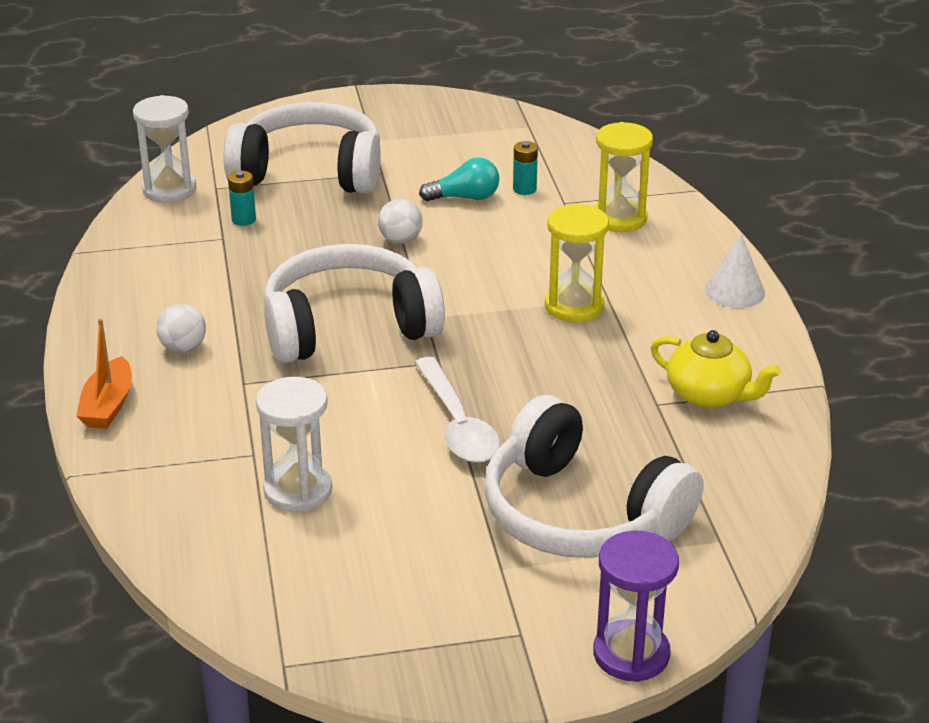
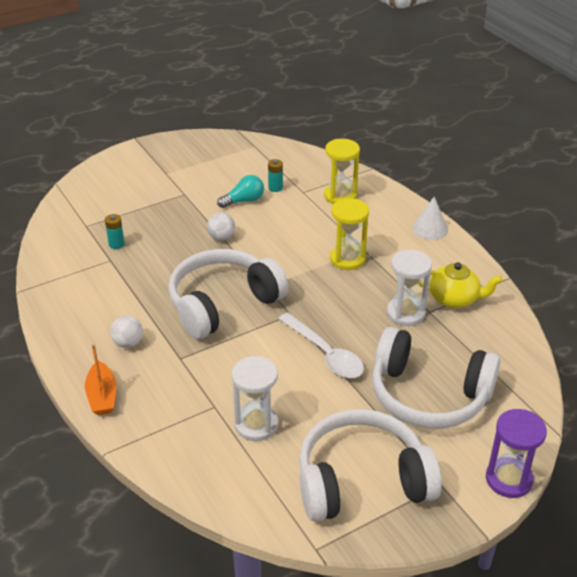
camera: 20 degrees left, 5 degrees up
(169, 190) = (57, 233): white hourglass -> white hourglass (406, 313)
(309, 172) = (139, 202): white headphones -> white headphones (362, 480)

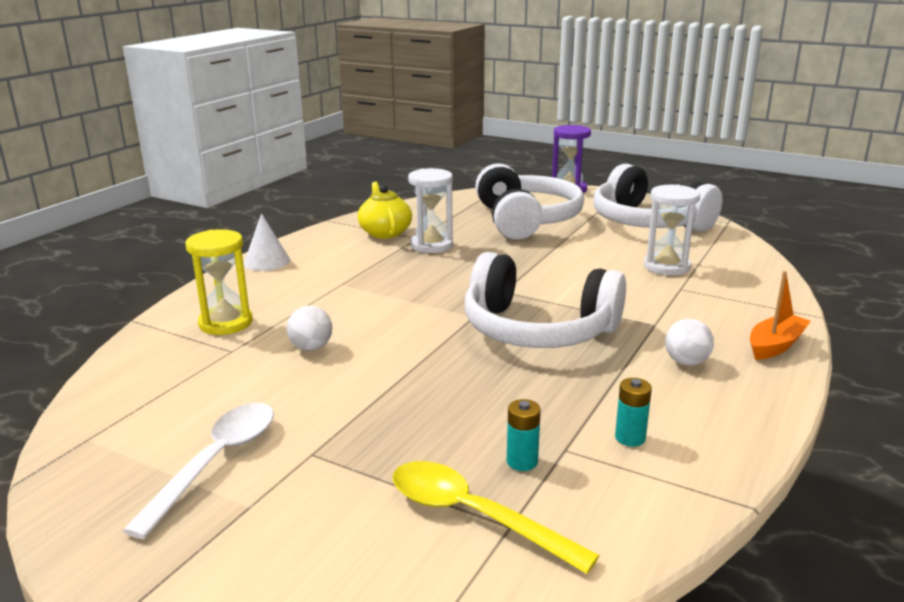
camera: 120 degrees left, 15 degrees down
(101, 219) = (473, 515): none -> yellow spoon
(221, 237) = (406, 375): white ball -> white ball (311, 347)
(243, 201) = (291, 389): turquoise light bulb -> none
(275, 188) = (234, 374): turquoise battery -> turquoise battery (630, 438)
(325, 354) = (537, 262): white spoon -> white spoon (217, 461)
(347, 259) = (370, 287): yellow hourglass -> none

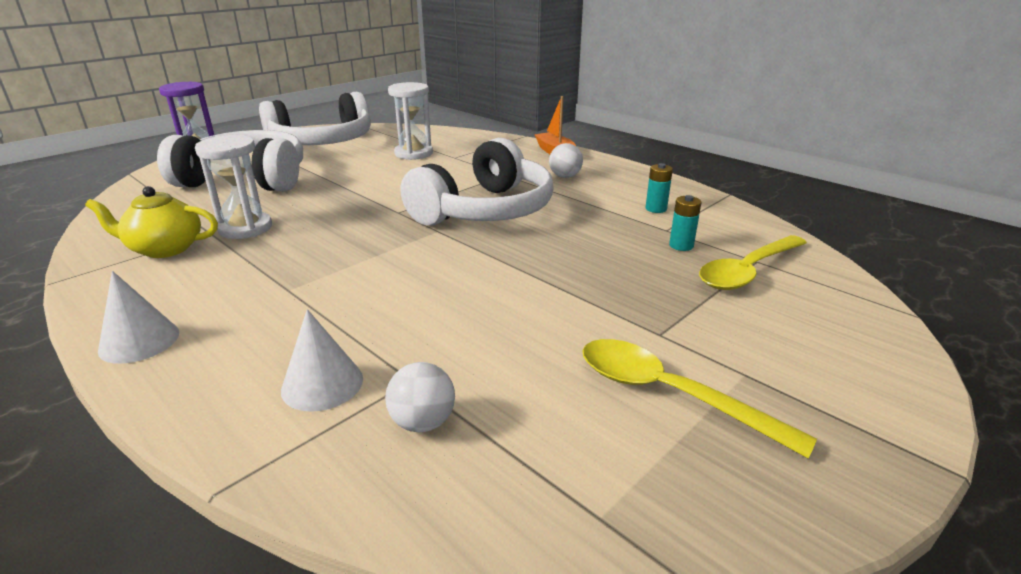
camera: 75 degrees left, 5 degrees up
(217, 461) = (668, 394): white spoon -> yellow spoon
(226, 323) = (322, 384): yellow hourglass -> white cone
(311, 347) = (444, 321): white ball -> white ball (423, 422)

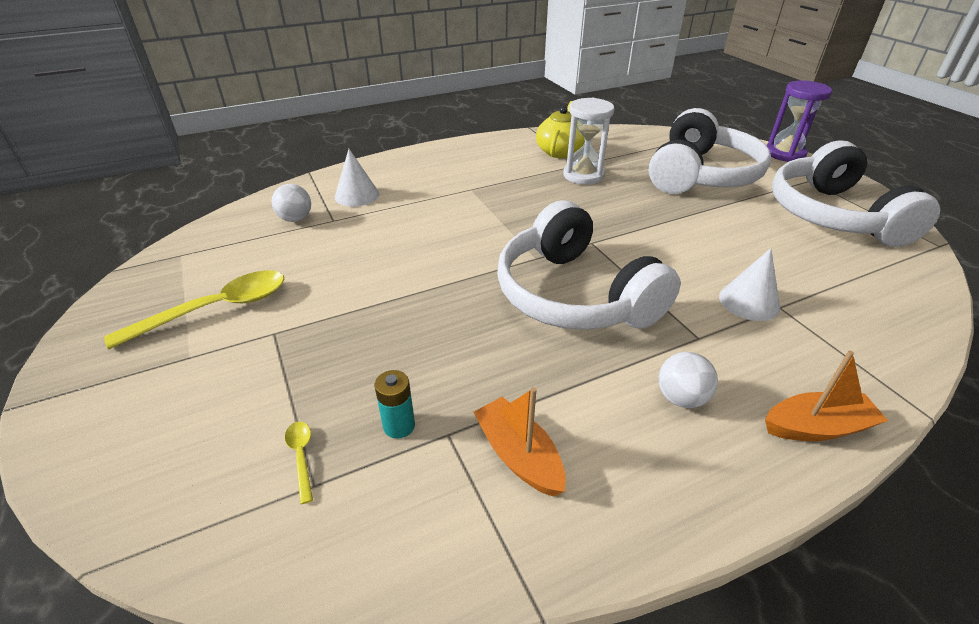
camera: 110 degrees right, 10 degrees up
(139, 341) = (443, 152): white cone -> white cone (749, 301)
(413, 153) = (794, 275): white hourglass -> none
(656, 209) = (519, 455): turquoise battery -> orange boat
(747, 271) = (301, 456): yellow spoon -> yellow spoon, size x0.43

